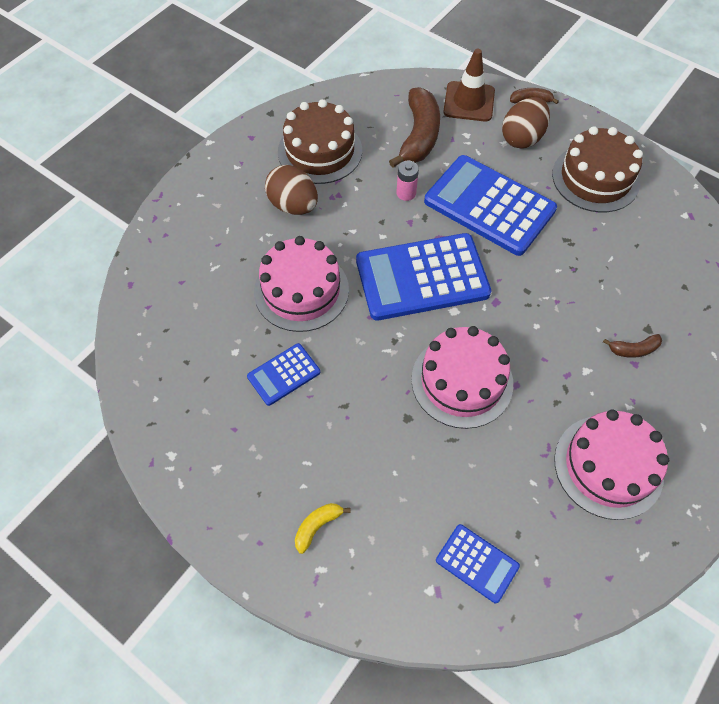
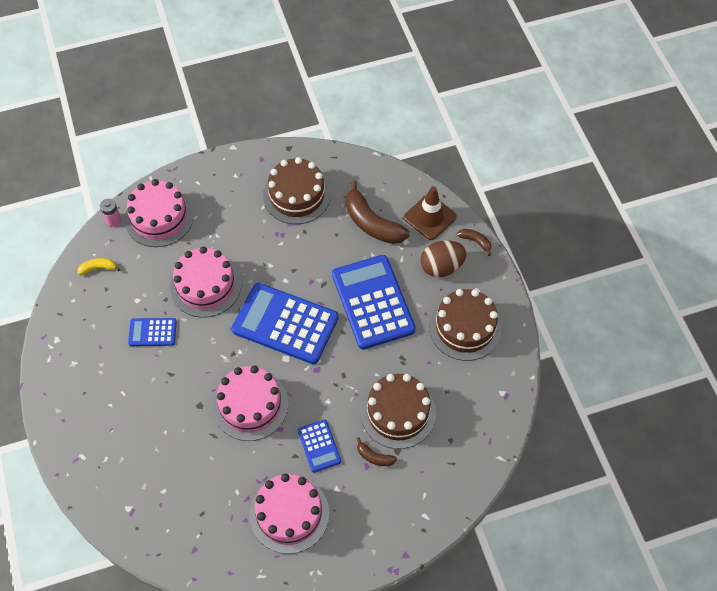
camera: 35 degrees right, 0 degrees up
(186, 252) = (159, 217): none -> pink cake
(293, 205) = (248, 225): brown egg -> none
(317, 526) = (99, 432): yellow banana -> yellow banana (98, 268)
(406, 193) = (326, 260): pink battery -> pink battery (113, 220)
(419, 136) = (372, 223): brown banana -> brown banana turned 90 degrees clockwise
(477, 563) = (165, 512): blue calculator -> blue calculator (319, 446)
(613, 292) = (398, 412): none -> brown cake

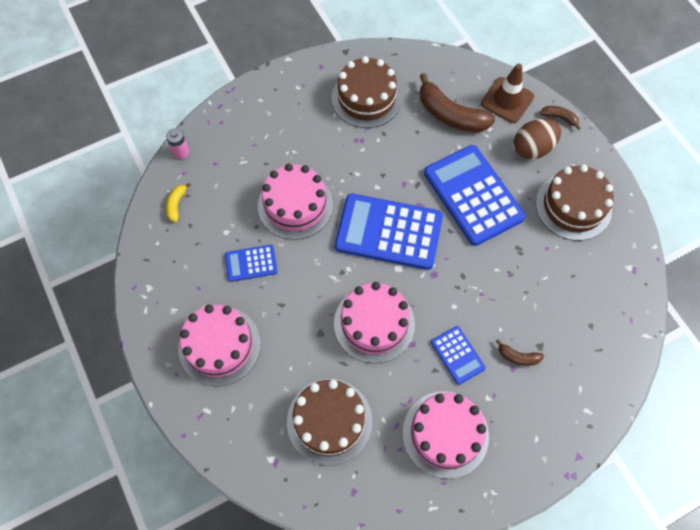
camera: 10 degrees left, 5 degrees up
(98, 268) = (176, 204): yellow banana -> yellow banana turned 60 degrees counterclockwise
(159, 217) = (229, 142): pink cake -> pink cake (219, 346)
(398, 412) = (529, 306): brown cake -> brown cake (329, 421)

